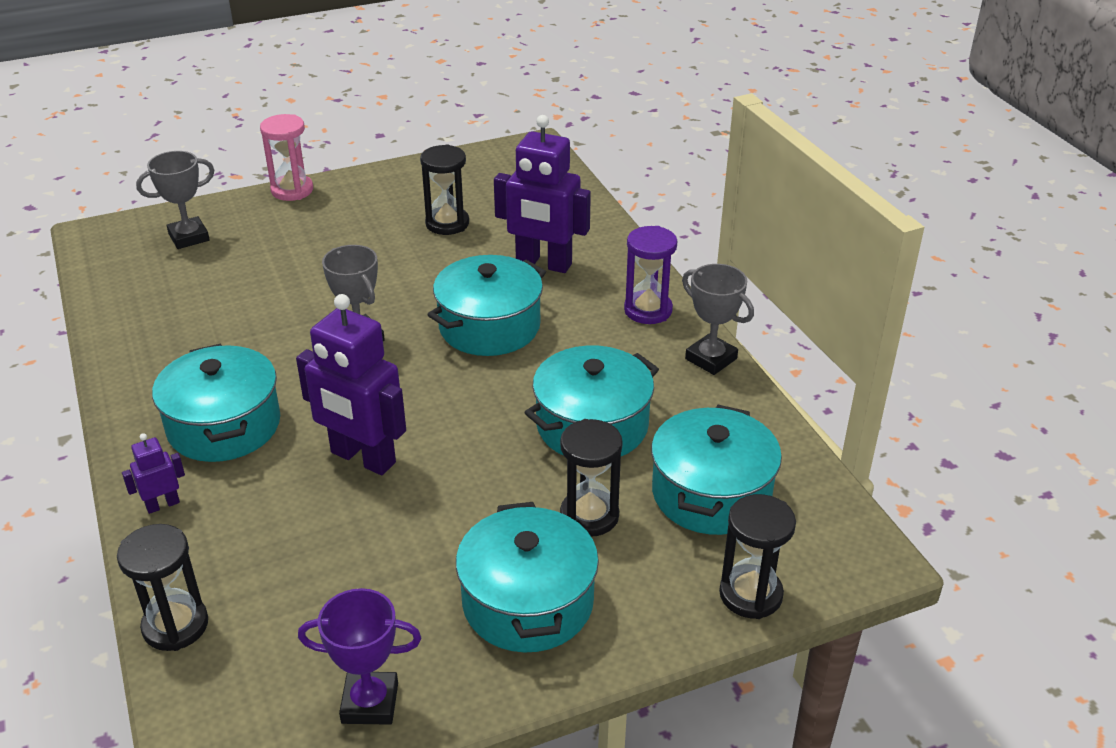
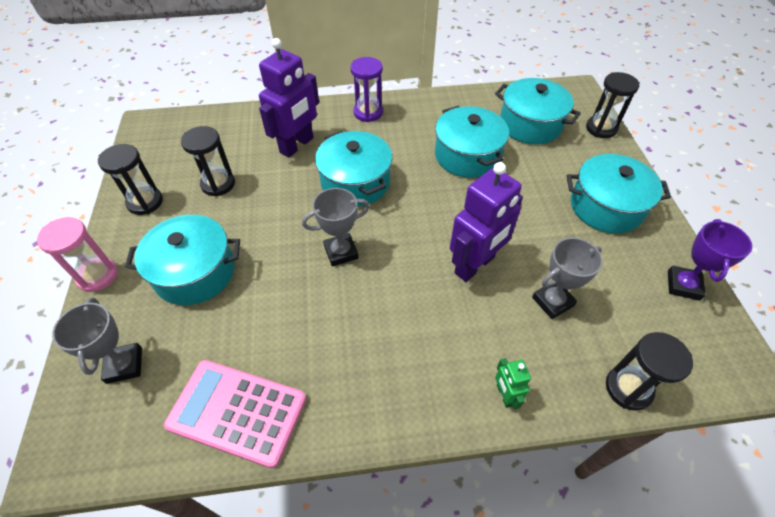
camera: 75 degrees left, 15 degrees up
(140, 315) = (237, 412): none -> pink calculator
(162, 504) = (504, 395): purple robot -> green robot
(224, 425) = (419, 348): turquoise pot -> turquoise pot (195, 272)
(589, 516) = (542, 171): black hourglass -> black hourglass (145, 202)
(711, 359) = (422, 100): grey trophy -> grey trophy (552, 301)

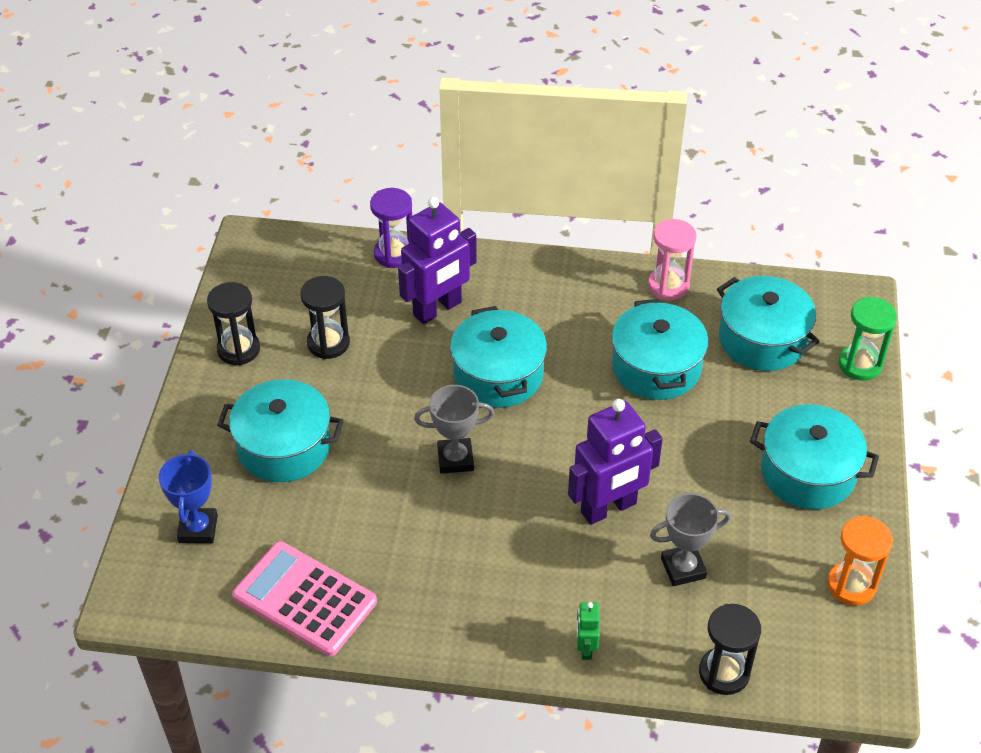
camera: 15 degrees right, 5 degrees down
(98, 276) = (177, 428): pink hourglass -> pink hourglass (668, 286)
(124, 365) = (198, 529): grey trophy -> blue trophy
(368, 112) = (545, 278): purple hourglass -> purple hourglass (394, 254)
(601, 128) = (860, 364): black hourglass -> green hourglass
(683, 285) = (851, 585): purple trophy -> orange hourglass

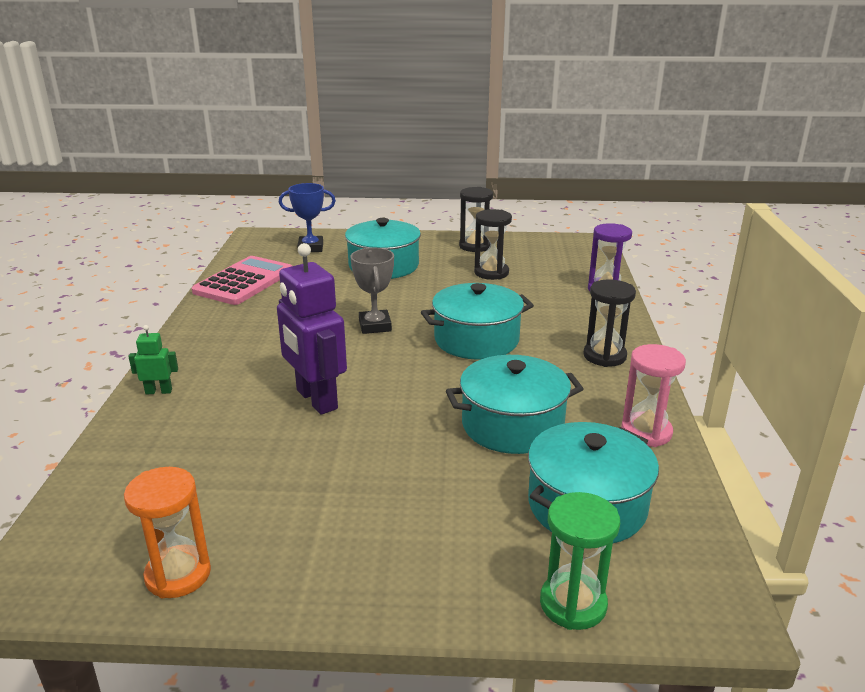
camera: 85 degrees right, 20 degrees down
(438, 309) = (547, 310): purple robot -> none
(683, 568) = (234, 444): grey trophy -> none
(724, 673) = (96, 470): black hourglass -> black hourglass (604, 356)
(807, 473) = (363, 541): turquoise pot -> none

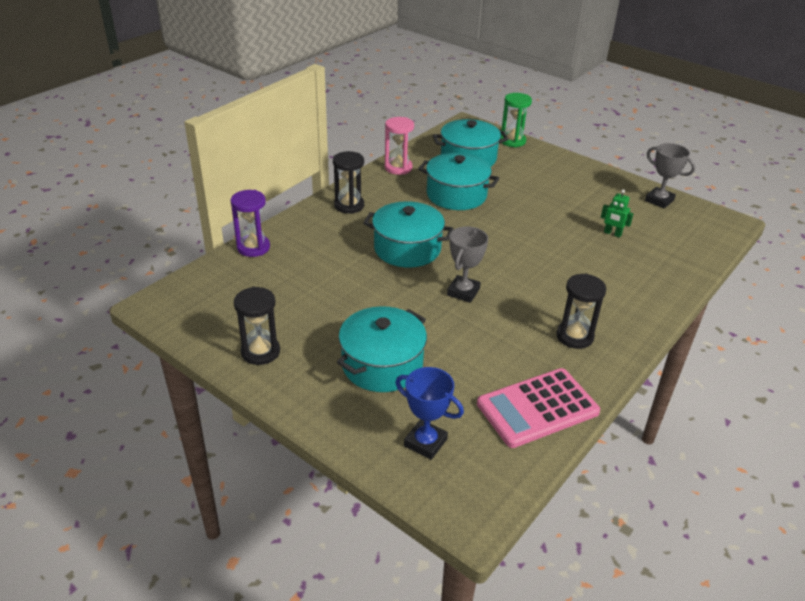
camera: 145 degrees left, 10 degrees up
(159, 391) = (653, 300): green robot -> green robot (612, 233)
(178, 574) = (659, 200): orange hourglass -> grey trophy
(316, 400) = (551, 251): purple robot -> none
(491, 273) = (303, 306): black hourglass -> black hourglass (574, 336)

